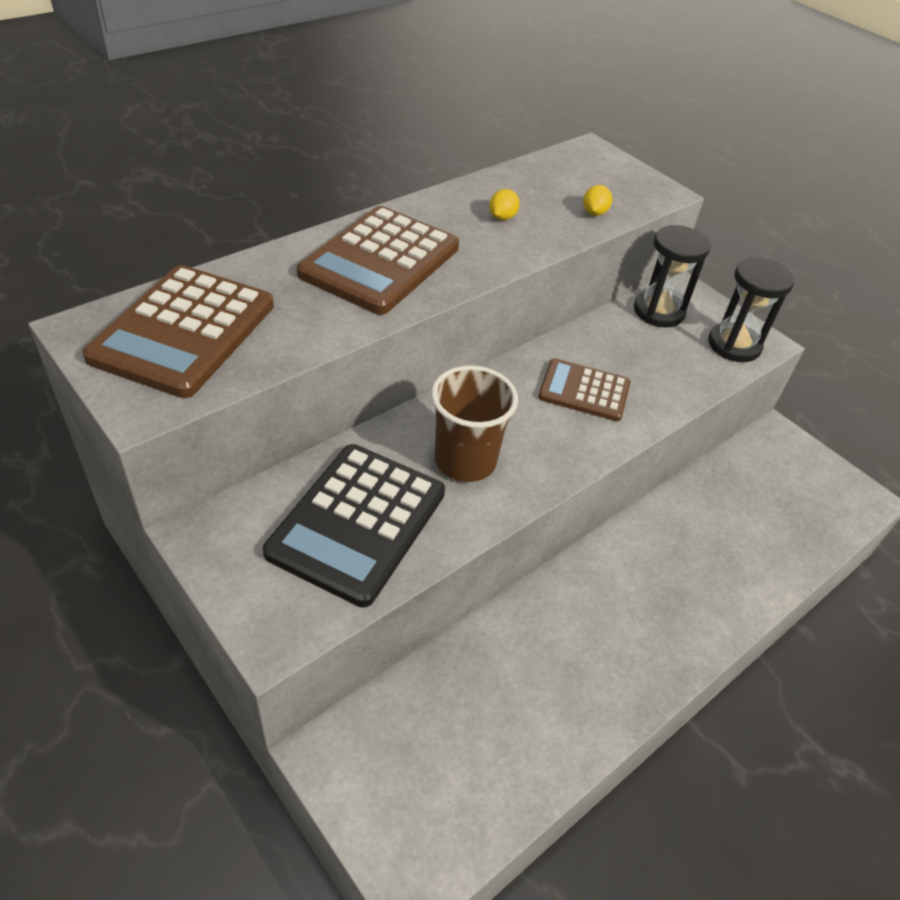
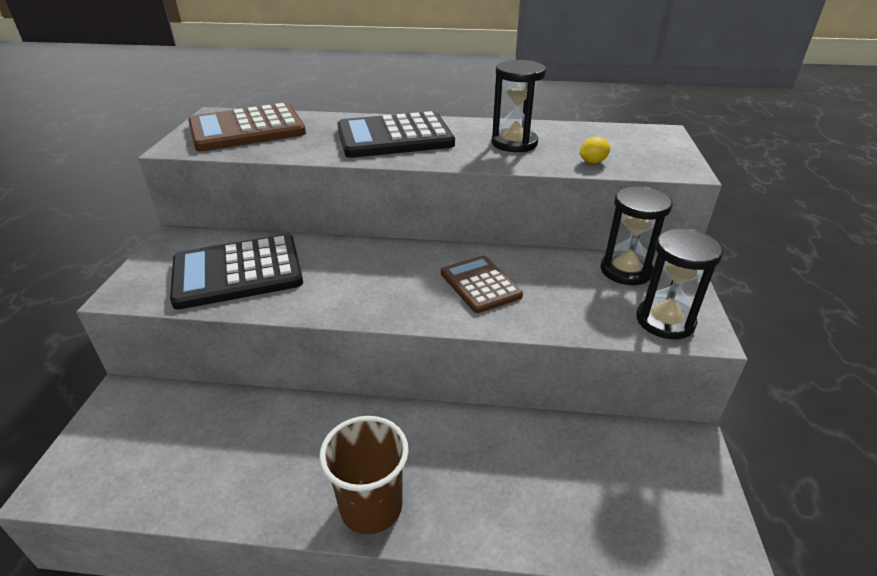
camera: 50 degrees right, 10 degrees down
(380, 261) = (394, 137): brown calculator -> black calculator
(465, 461) = (340, 278): brown cup -> brown cup (371, 507)
(502, 217) = (514, 143): yellow lemon -> black hourglass

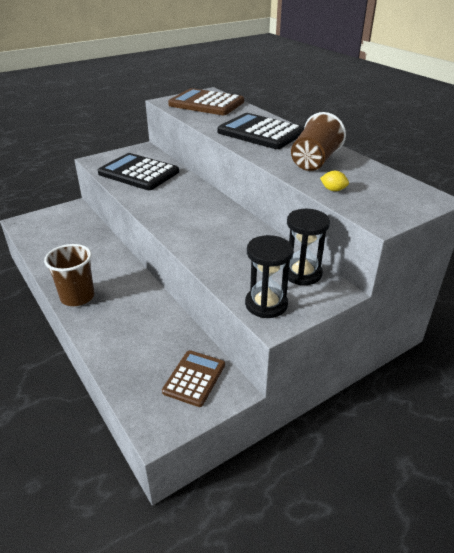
camera: 50 degrees right, 0 degrees up
(480, 284) = (215, 233): brown calculator -> brown calculator (194, 378)
(514, 143) = (314, 161): black hourglass -> brown cup

